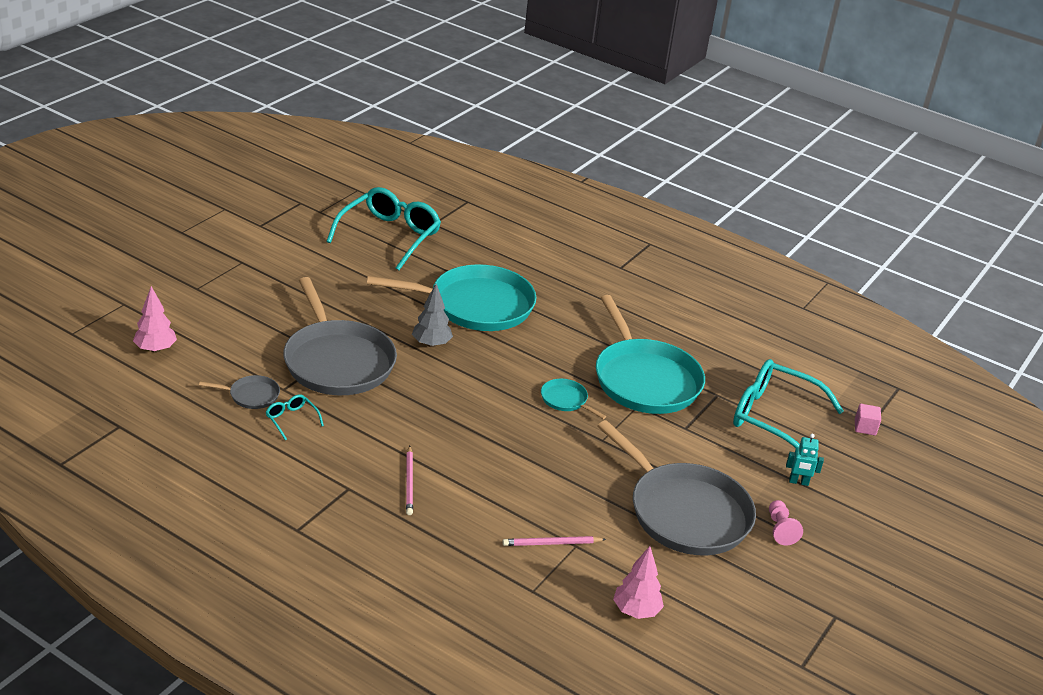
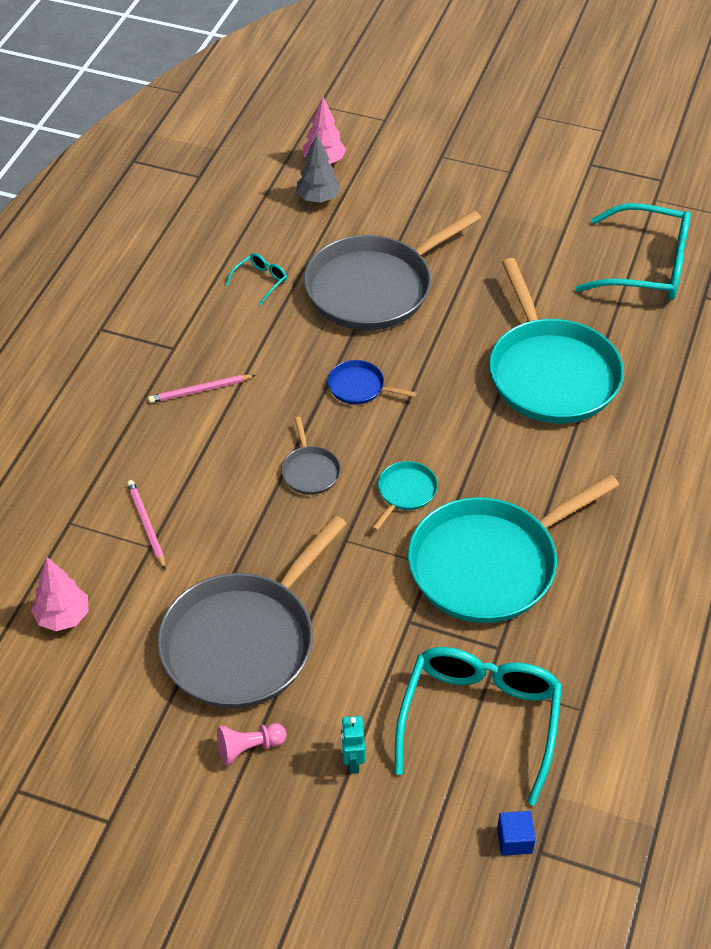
camera: 80 degrees right, 15 degrees up
(251, 395) = (285, 243): grey pan -> grey pan (310, 471)
(431, 344) = (448, 353): grey tree -> grey tree (318, 199)
(447, 396) = (359, 387): none -> blue pan
(865, 427) = (514, 840): pink cube -> blue cube

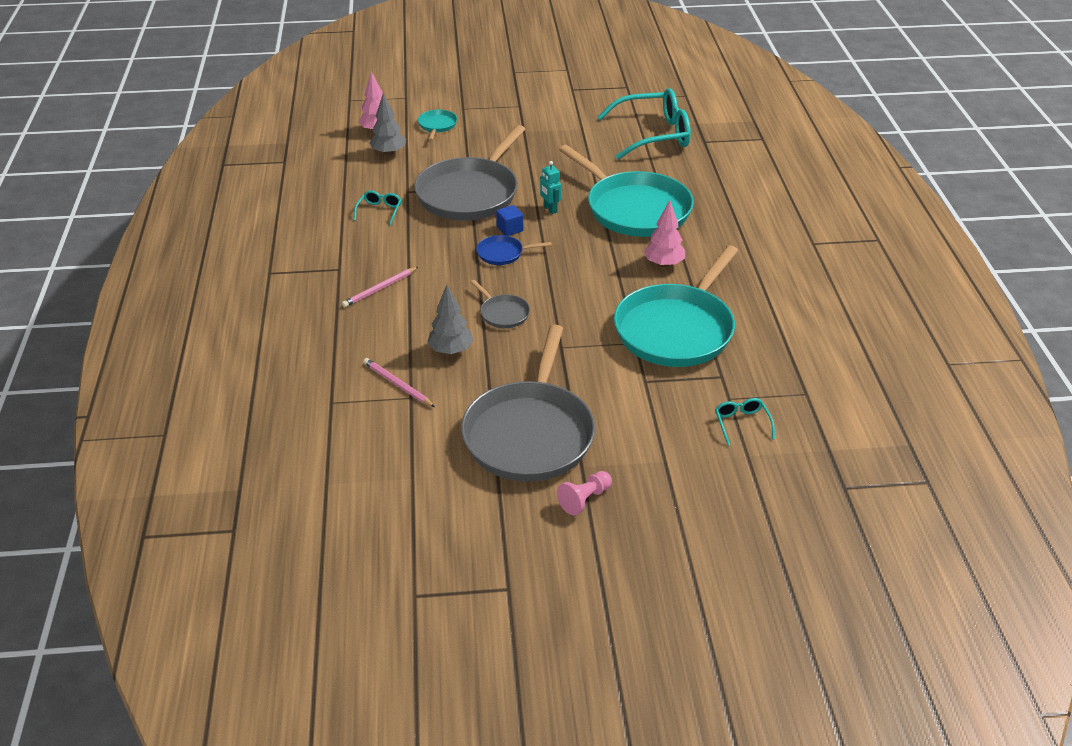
camera: 25 degrees left, 10 degrees down
(63, 617) = (371, 465): pink tree -> pink tree (663, 264)
(226, 501) = (451, 350): none -> grey tree
(352, 761) = (669, 480): turquoise robot -> turquoise robot (550, 209)
(405, 492) = (584, 305): turquoise pan -> turquoise pan (437, 125)
(479, 721) = (742, 424): turquoise glasses -> turquoise glasses, size x0.42
(514, 840) = (822, 487): blue cube -> blue cube (510, 229)

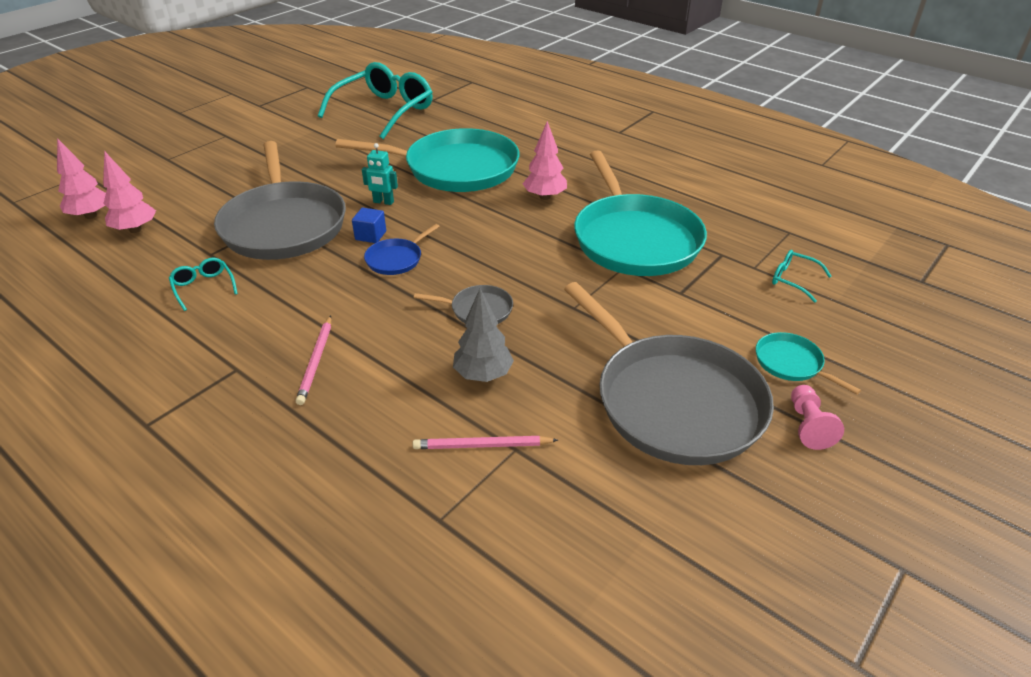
camera: 45 degrees left, 0 degrees up
(388, 153) = (135, 229): grey tree -> pink tree
(437, 125) = (159, 183): turquoise pan -> turquoise pan (791, 363)

